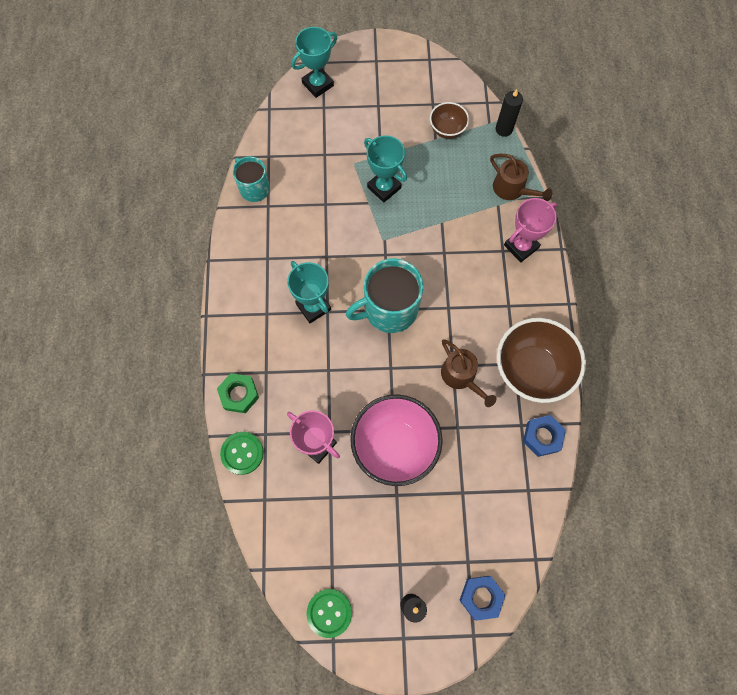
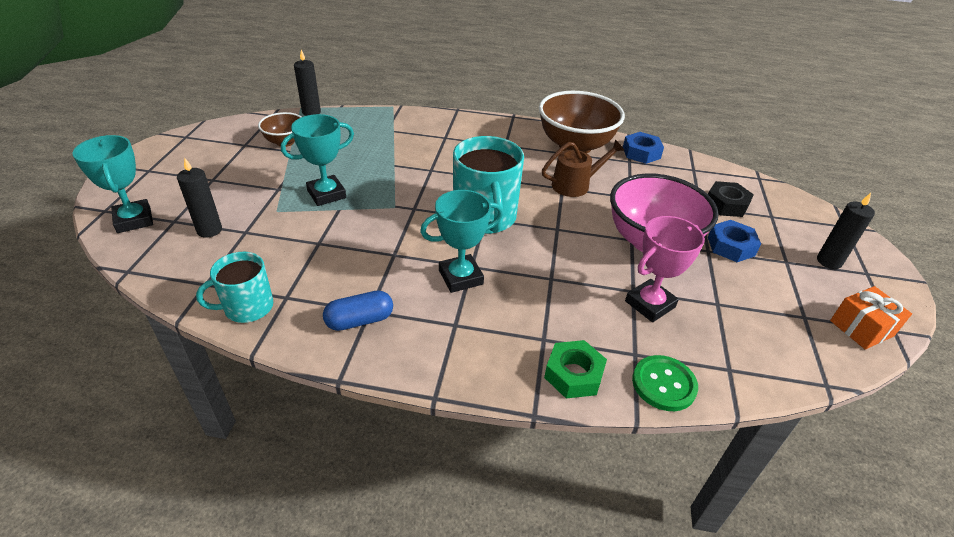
camera: 80 degrees left, 30 degrees down
(257, 255) = (360, 320): none -> blue capsule
(320, 132) = (209, 230): none -> black candle
(329, 612) = (861, 328): green button -> orange gift
(474, 518) = (726, 204): none -> black nut
(481, 597) = (805, 214): blue nut -> blue nut (731, 246)
(512, 189) = (381, 120): brown watering can -> none
(521, 246) = (445, 127): pink trophy -> none

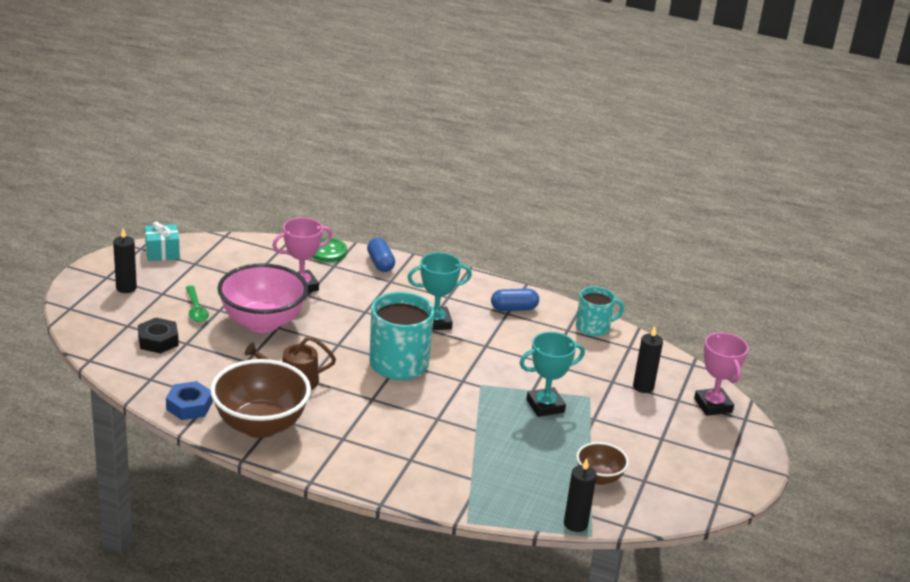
camera: 170 degrees left, 10 degrees down
(134, 220) = (713, 405): turquoise trophy -> pink trophy
(574, 374) = (380, 263): green nut -> blue capsule
(731, 246) = (196, 309): blue nut -> green spoon
(861, 328) = (162, 252): orange gift -> turquoise gift

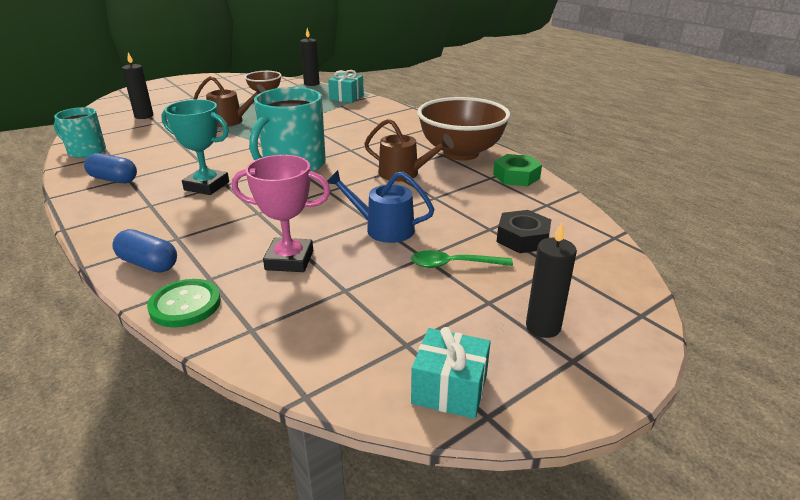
camera: 145 degrees left, 0 degrees up
(189, 406) = (516, 176): blue nut -> green nut
(196, 309) = (454, 264): green spoon -> green spoon turned 105 degrees counterclockwise
(262, 322) = (383, 229): pink bowl -> blue watering can
(380, 263) = (148, 264): blue capsule -> blue capsule turned 75 degrees counterclockwise
(486, 500) = (346, 97): none -> turquoise gift
(545, 406) = (230, 121): turquoise trophy -> brown watering can
(713, 405) = (126, 101): pink trophy -> none

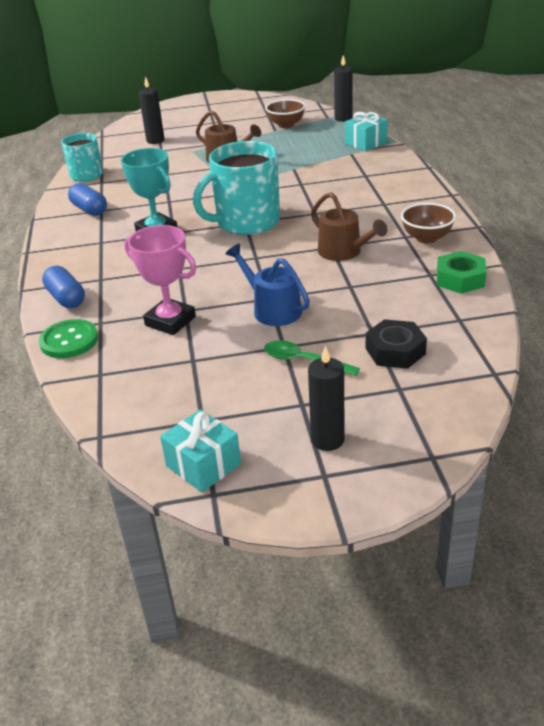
camera: 30 degrees right, 5 degrees up
(461, 153) = (426, 238): brown bowl -> brown bowl, size x0.52

